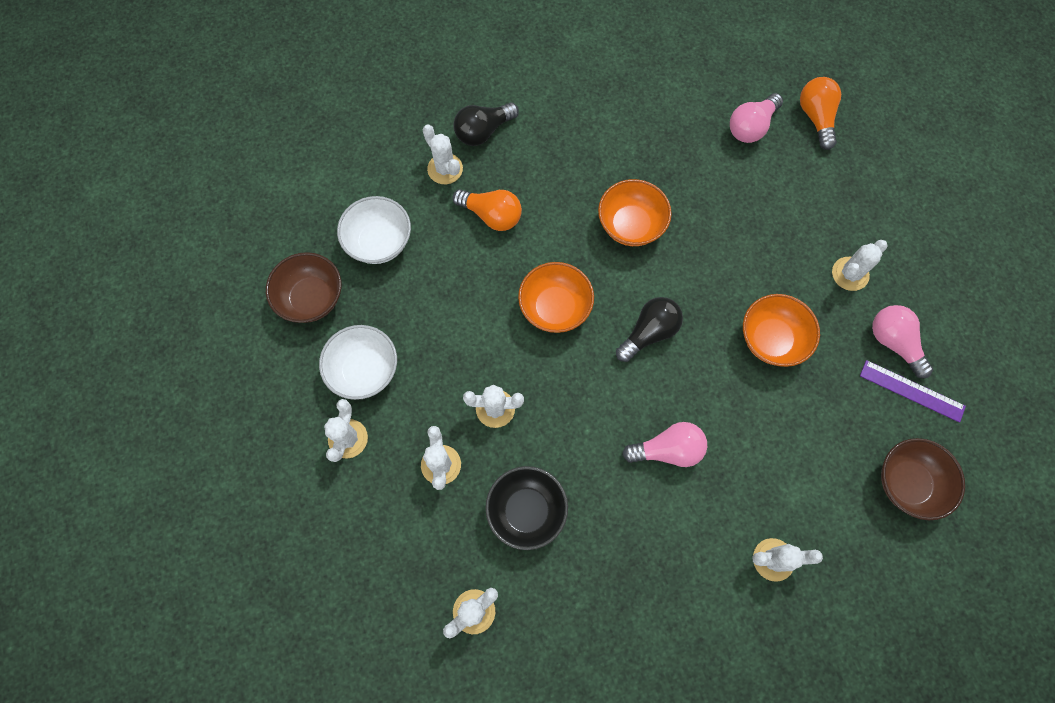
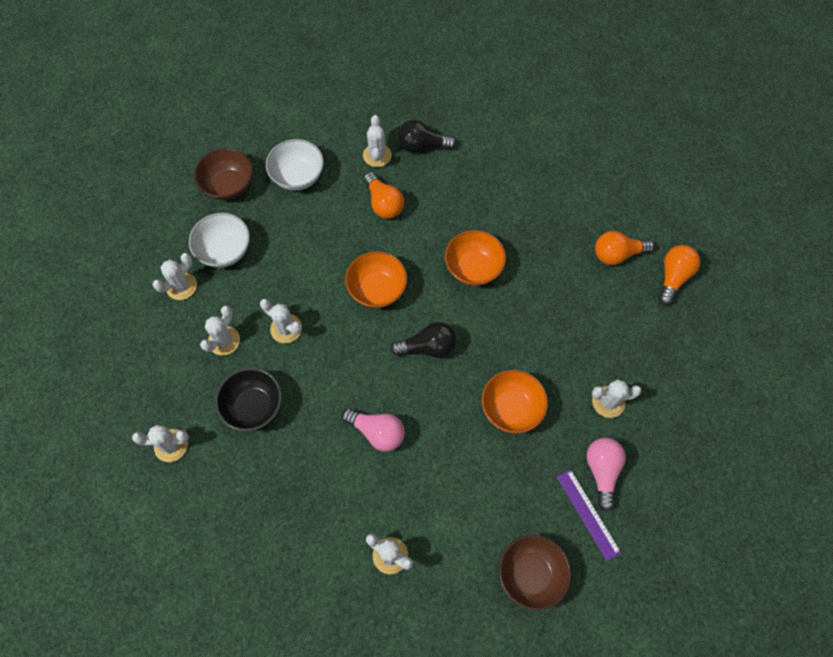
camera: 35 degrees right, 5 degrees down
(751, 127) = (617, 254): pink light bulb -> orange light bulb

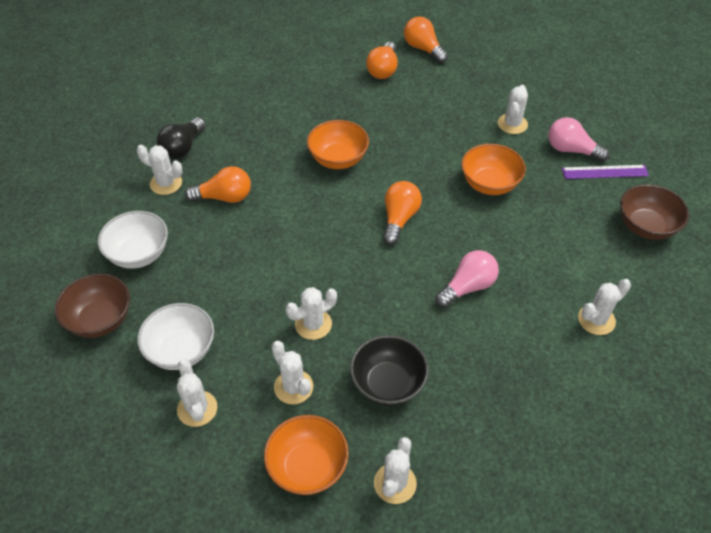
camera: 65 degrees left, 15 degrees down
(377, 289) = (316, 235): orange bowl -> orange bowl (307, 467)
(428, 347) = (399, 219): black light bulb -> orange light bulb

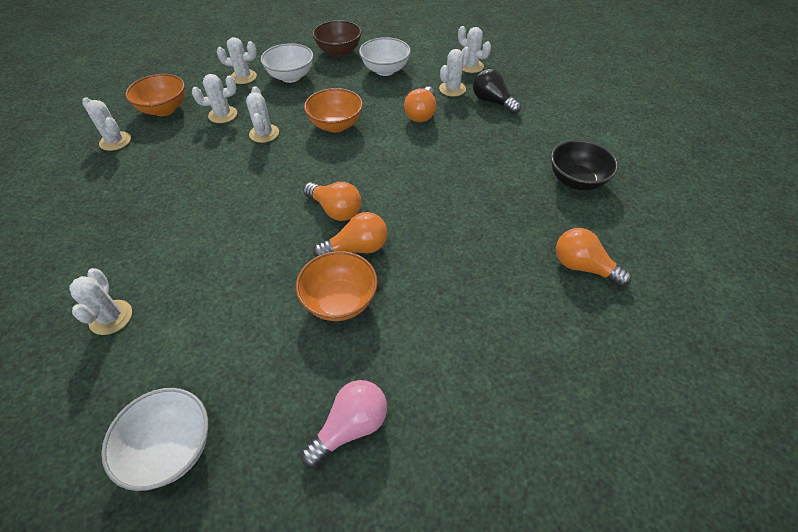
camera: 110 degrees right, 0 degrees up
(338, 159) = (437, 189): orange bowl -> orange bowl (336, 125)
(388, 384) = (184, 157): black bowl -> black bowl (576, 181)
(423, 49) = (627, 327): orange light bulb -> orange light bulb (357, 248)
(468, 287) = (226, 232): pink light bulb -> none
(512, 124) = (432, 373): white cactus -> white cactus (471, 66)
(605, 172) = (288, 451): purple ruler -> none
(646, 226) = (171, 448): brown bowl -> white bowl

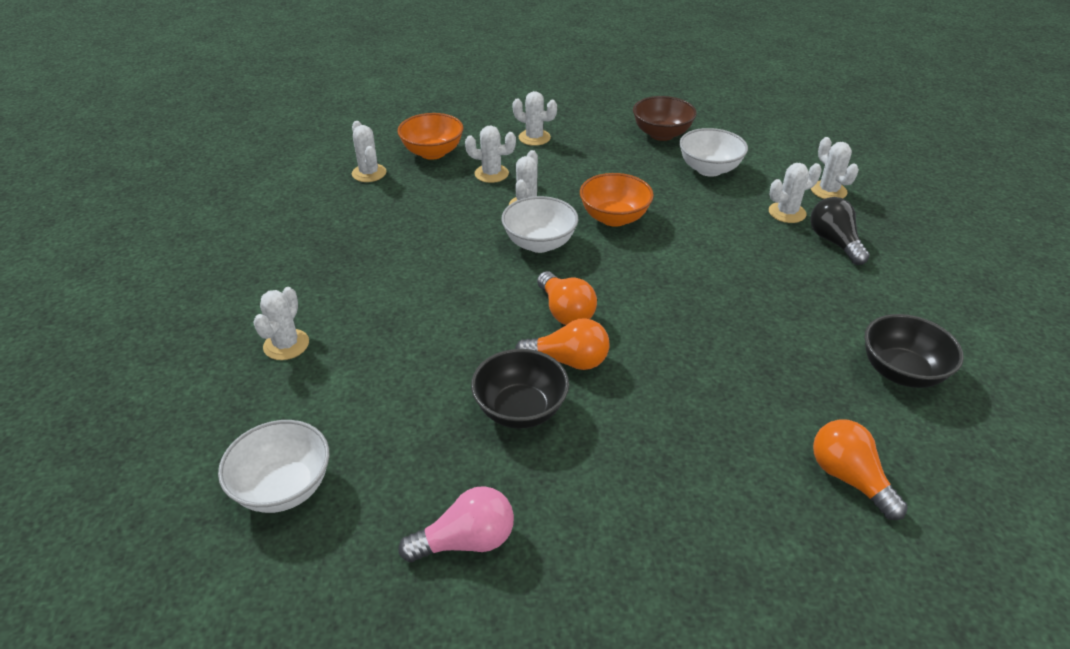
camera: 25 degrees right, 10 degrees down
(291, 77) = (588, 150): white bowl -> white bowl (539, 243)
(340, 301) = (520, 410): orange bowl -> black bowl
(421, 114) = (729, 232): orange light bulb -> none

